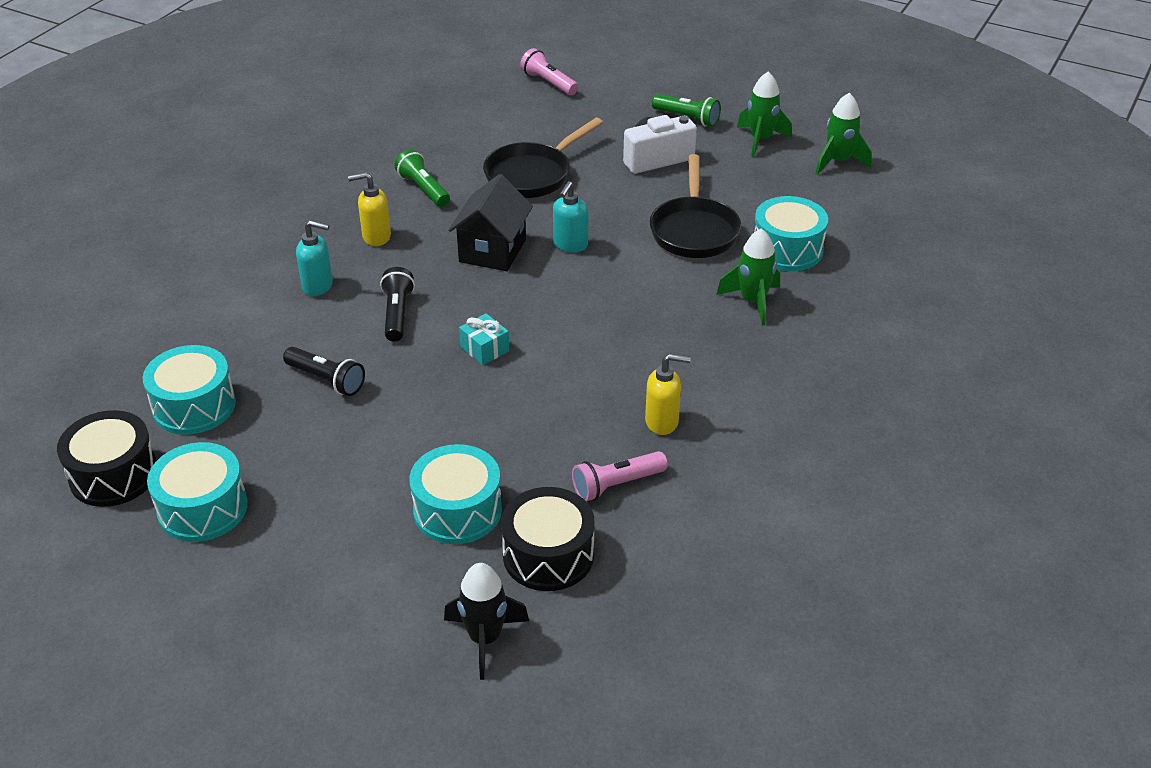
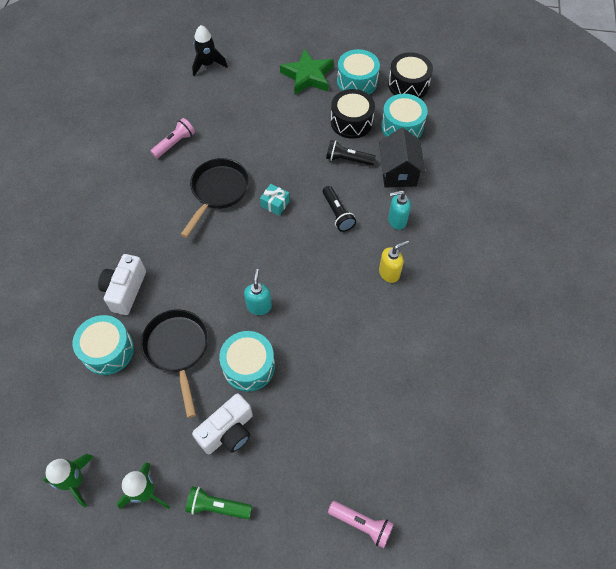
camera: 160 degrees right, 20 degrees up
(289, 547) = (308, 76): none -> green star
(423, 189) = (387, 332): green flashlight -> none
(457, 510) = (244, 111): turquoise drum -> turquoise drum (249, 366)
(492, 250) = (308, 284): black house -> black house (398, 173)
(532, 174) = (317, 376): black pan -> black pan (218, 192)
(548, 555) = (195, 103): black drum -> black drum (351, 122)
(662, 422) = (161, 185): yellow soap dispenser -> none
(752, 301) = (125, 290): green rocket -> white camera

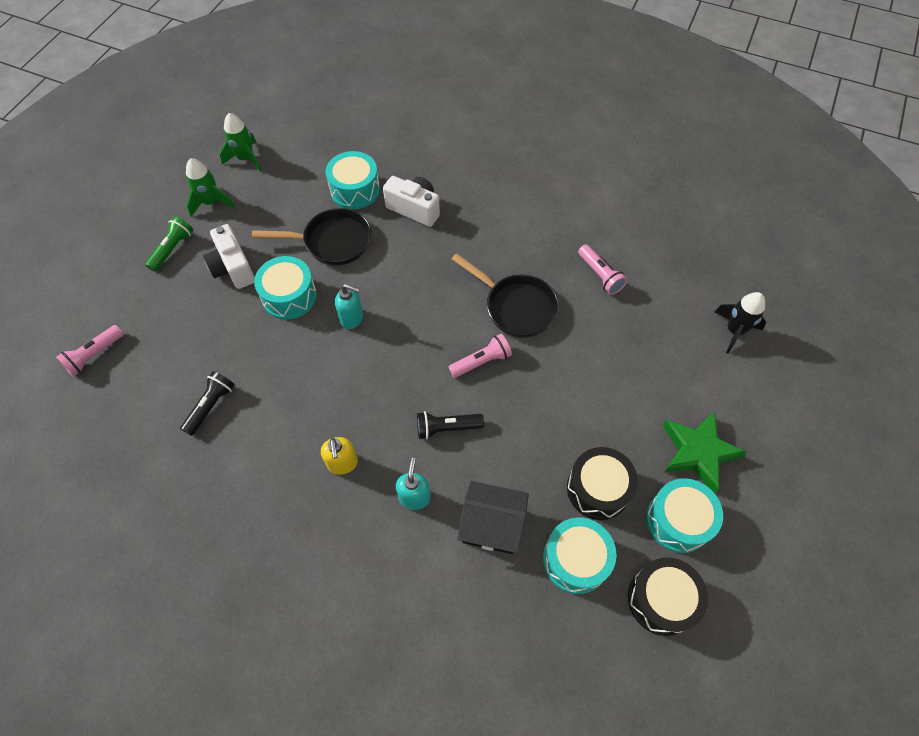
camera: 105 degrees right, 0 degrees up
(275, 204) = (481, 362): turquoise gift -> pink flashlight
(348, 159) = (531, 465): black flashlight -> black flashlight (211, 406)

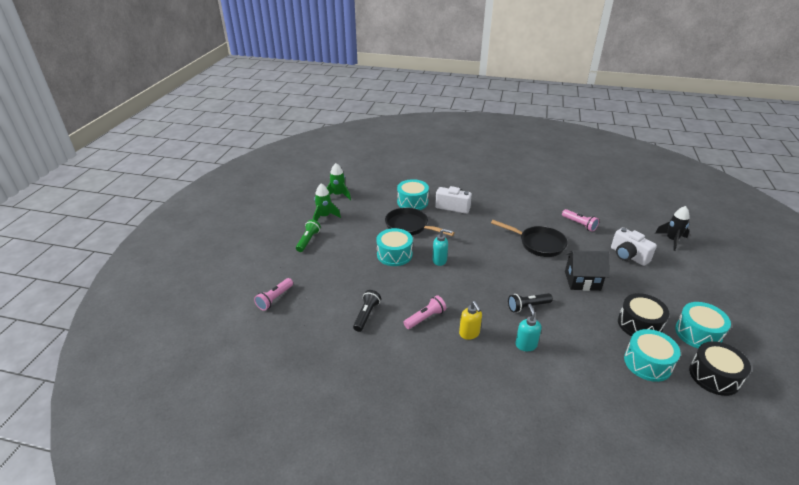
camera: 10 degrees left, 25 degrees down
(233, 268) = (352, 245): white camera -> white camera (628, 256)
(332, 242) = (410, 226): black pan -> black pan turned 135 degrees counterclockwise
(481, 362) = (532, 272): pink flashlight -> pink flashlight (425, 318)
(491, 525) = (584, 353): black house -> black house (582, 281)
(697, 452) = (688, 298): green star -> none

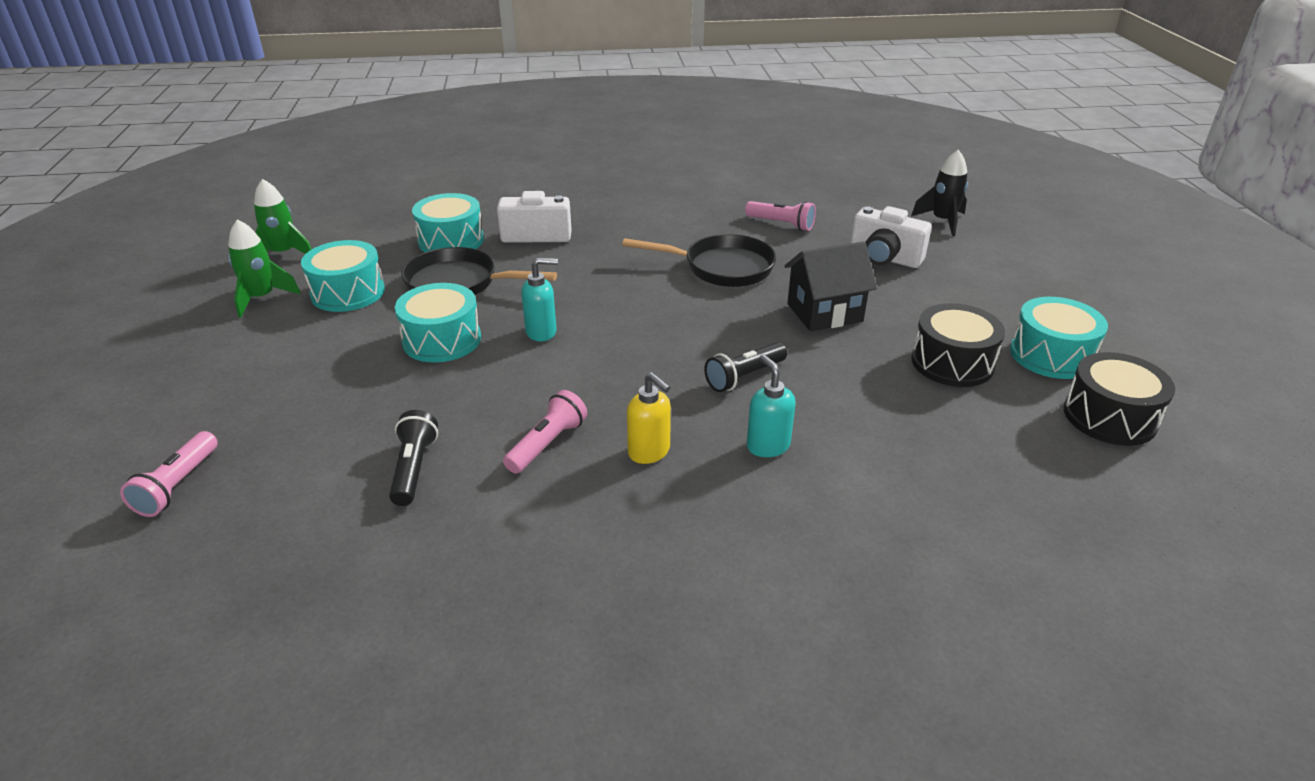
camera: 20 degrees left, 0 degrees up
(308, 240) = (235, 350): green flashlight -> none
(647, 363) = (995, 423): turquoise drum -> turquoise drum (348, 292)

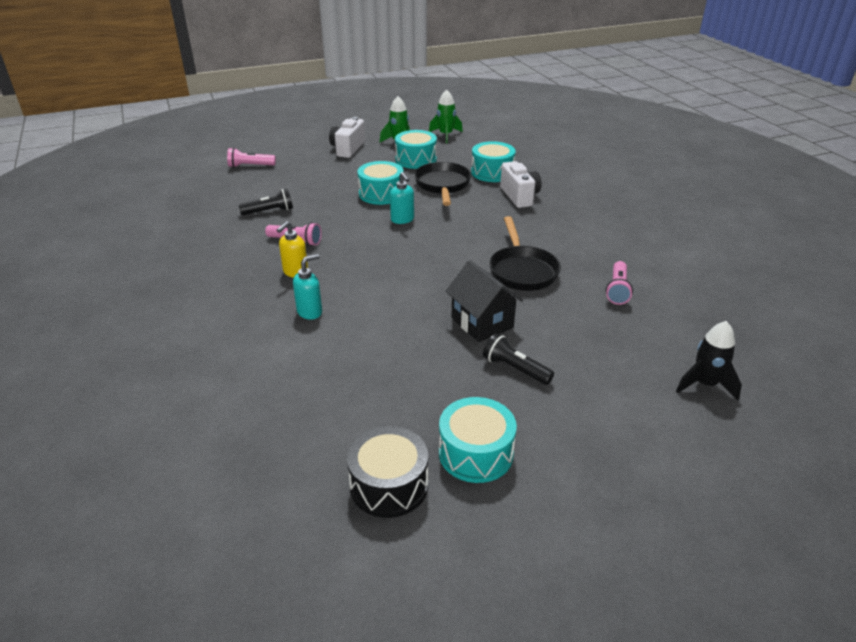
camera: 75 degrees right, 0 degrees up
(744, 377) = (381, 295): black flashlight -> black flashlight (515, 369)
(884, 258) = (596, 349): white camera -> white camera (348, 149)
(952, 362) = (438, 391): black drum -> none

